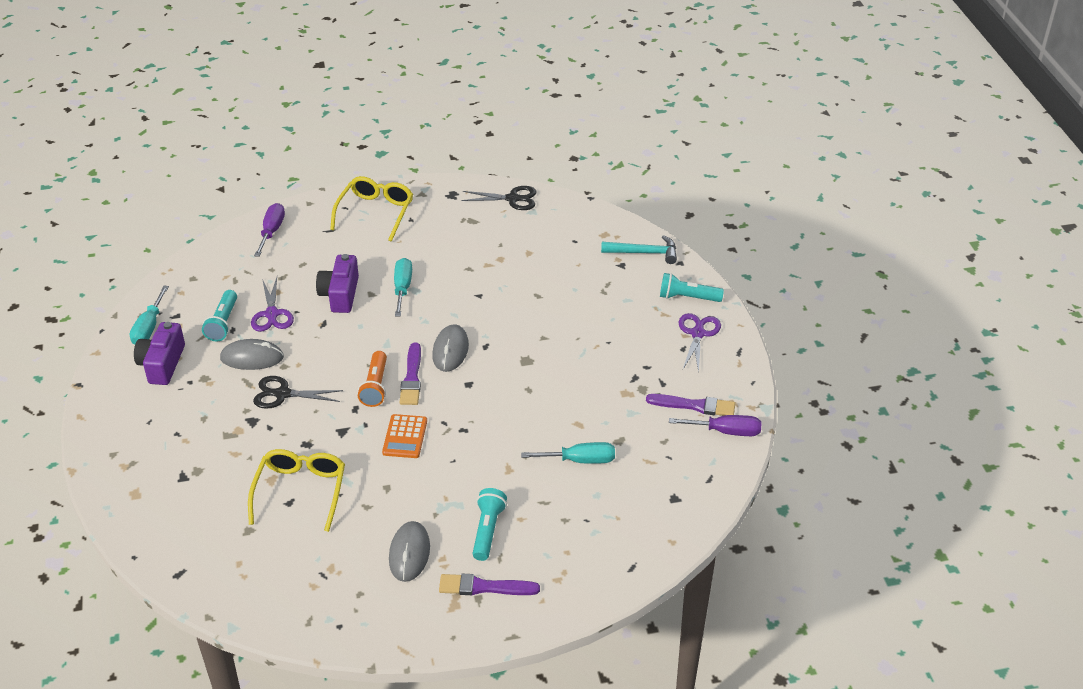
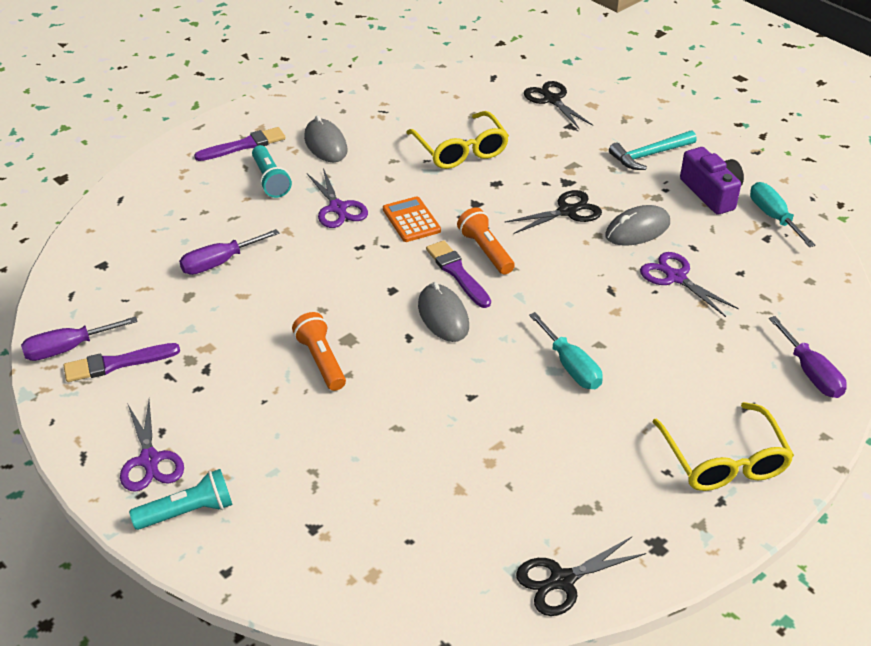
camera: 150 degrees right, 0 degrees up
(161, 516) = (552, 100): none -> black scissors
(223, 323) = (711, 249): turquoise flashlight -> none
(340, 294) = (632, 329): purple camera -> none
(452, 474) = (338, 208): none -> purple scissors
(554, 353) = (321, 360): none -> orange flashlight
(580, 460) = (219, 263): turquoise screwdriver -> purple screwdriver
(644, 253) = (290, 566): turquoise hammer -> turquoise hammer (649, 155)

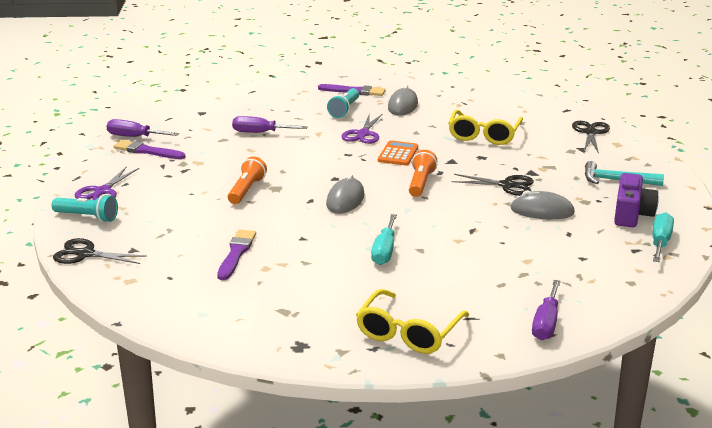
camera: 40 degrees right, 15 degrees down
(457, 273) = (386, 185): purple brush -> purple brush (236, 253)
(562, 580) = (220, 332): black scissors -> black scissors (85, 254)
(676, 278) = (529, 242): purple scissors -> none

